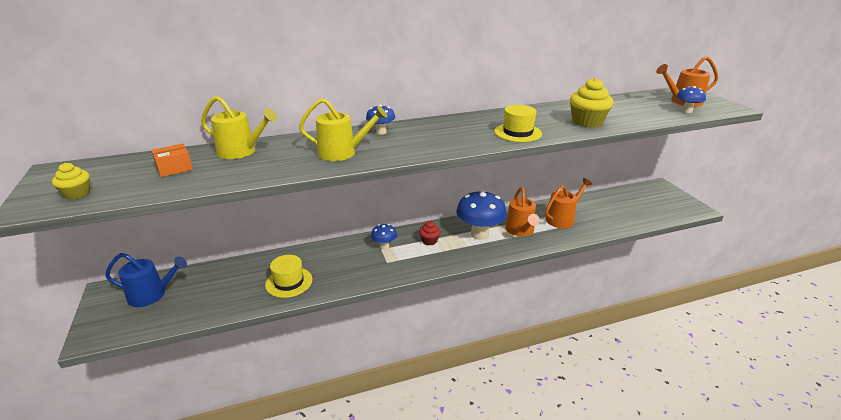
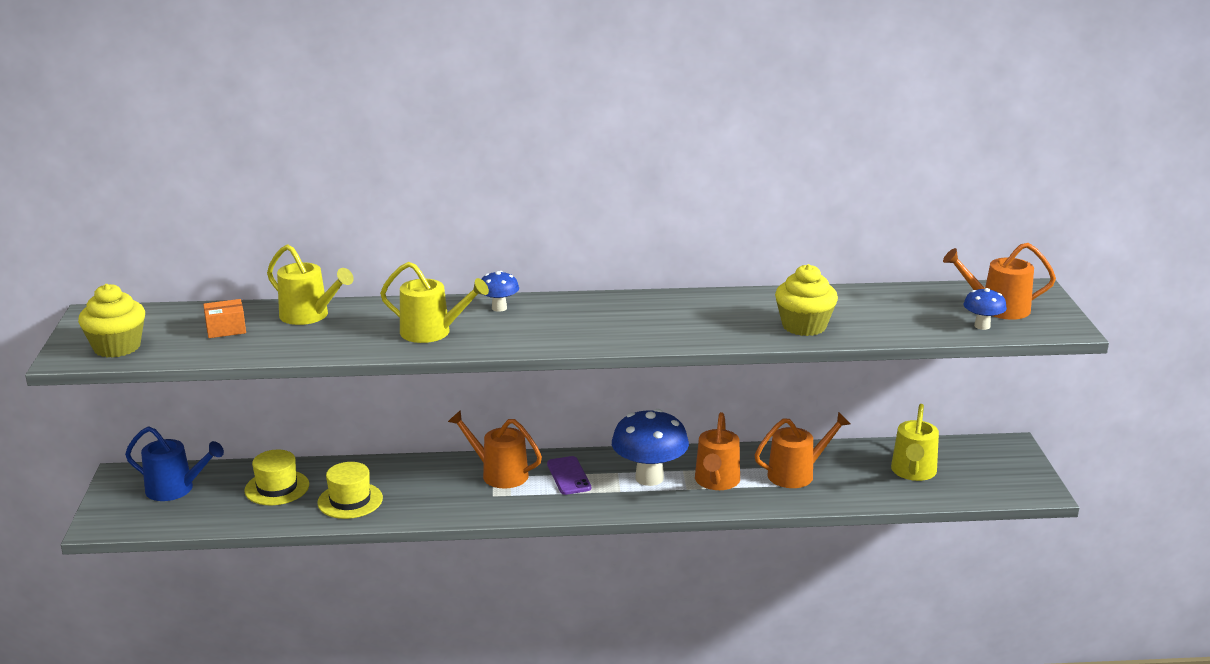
camera: 15 degrees right, 5 degrees down
(77, 194) = (117, 347): yellow cupcake -> yellow cupcake, size x1.74
(384, 246) = (499, 474): blue mushroom -> orange watering can
(429, 241) = (569, 476): red cupcake -> purple phone
(518, 133) = (686, 331): yellow hat -> yellow hat (277, 488)
(623, 208) = (913, 472): none -> yellow watering can

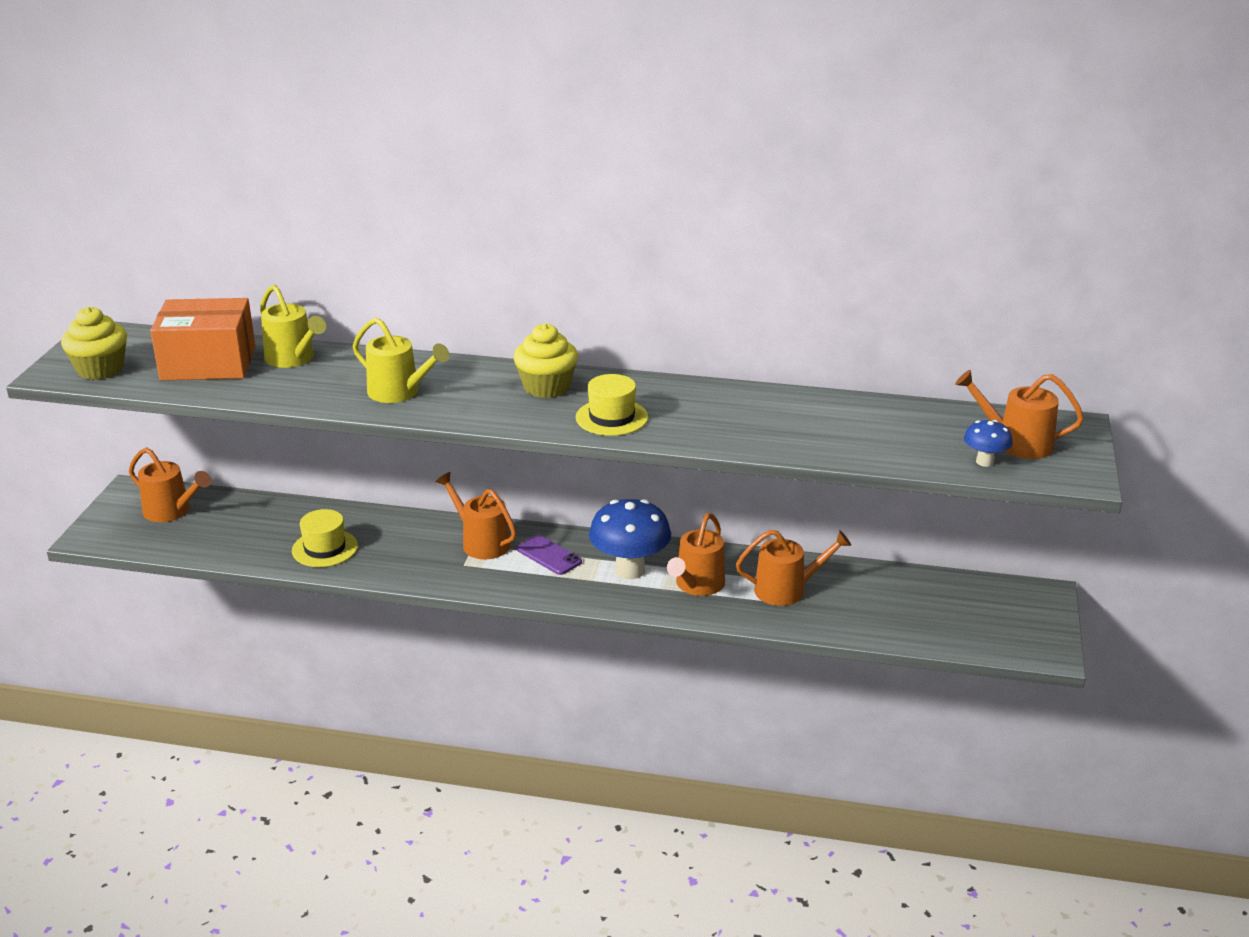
camera: 15 degrees right, 5 degrees up
(175, 489) = (171, 511): blue watering can -> orange watering can
(226, 329) = (208, 363): orange box -> orange box, size x2.25
(277, 488) = (263, 524): yellow hat -> yellow hat (611, 417)
(499, 308) = (481, 374): blue mushroom -> none
(569, 476) = (549, 555): purple phone -> purple phone turned 45 degrees counterclockwise
(804, 326) = (785, 436): yellow cupcake -> yellow cupcake (546, 387)
(913, 472) = (916, 607): yellow watering can -> none

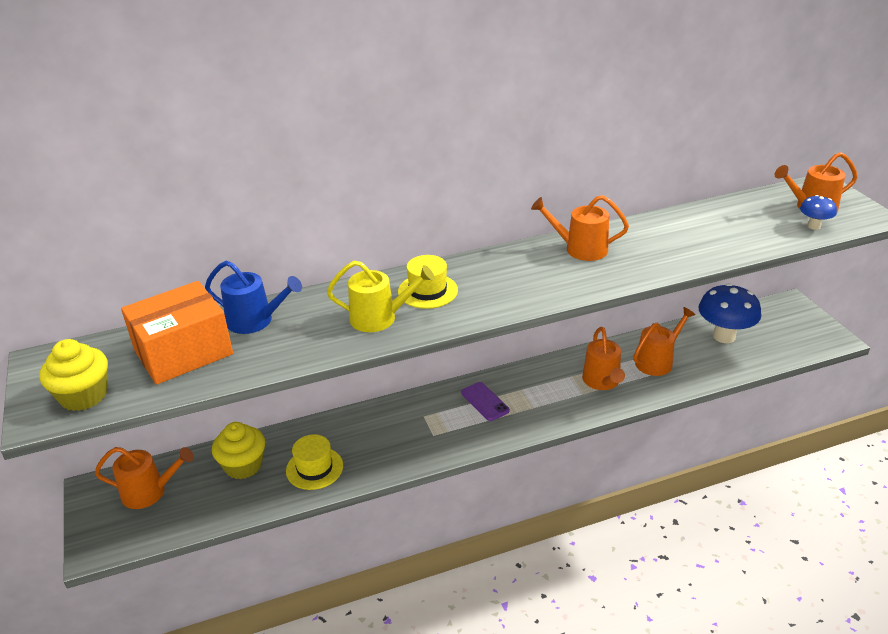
camera: 30 degrees left, 5 degrees up
(293, 359) = (255, 321): yellow watering can -> blue watering can
(481, 543) = (427, 412): orange watering can -> orange watering can (580, 249)
(546, 387) = (483, 273): yellow cupcake -> yellow cupcake (243, 465)
(549, 555) = (485, 401): purple phone -> purple phone turned 45 degrees clockwise
(611, 417) = (558, 280): yellow hat -> yellow hat (427, 291)
(630, 570) = (549, 389): blue mushroom -> blue mushroom (724, 336)

